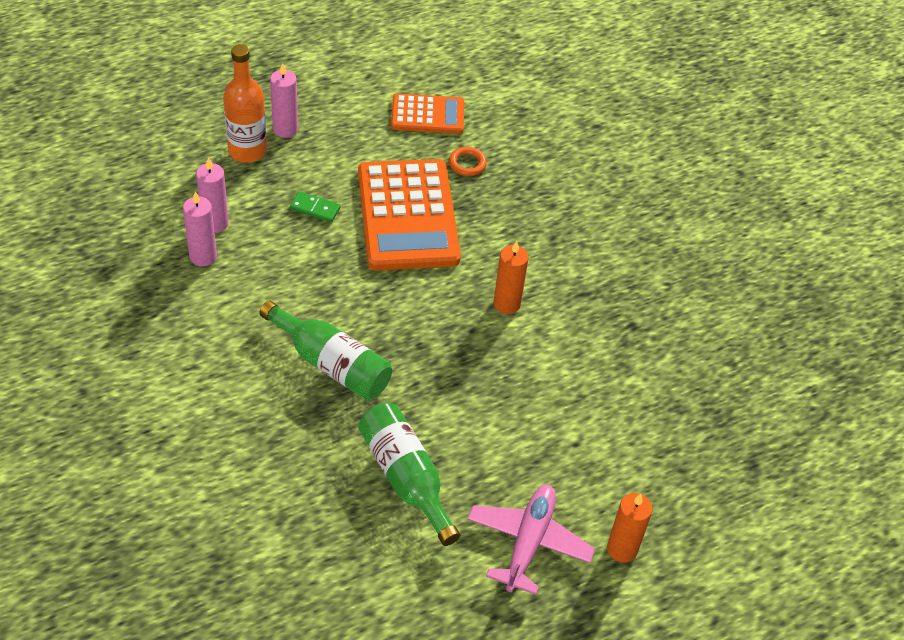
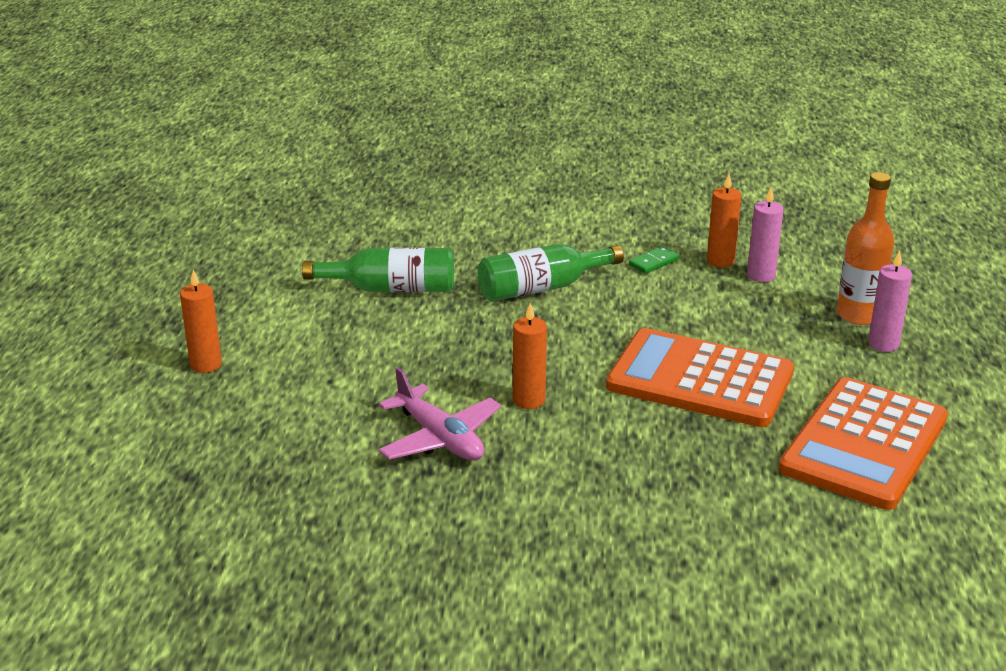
camera: 125 degrees right, 20 degrees down
(203, 256) = (720, 261): pink candle -> orange candle
(315, 208) = (747, 330): green domino -> green domino (654, 262)
(427, 115) = (864, 444): orange calculator -> orange calculator, size x1.79
(467, 164) = (759, 445): orange ring -> none
(528, 542) = (268, 323): pink plane -> pink plane (440, 438)

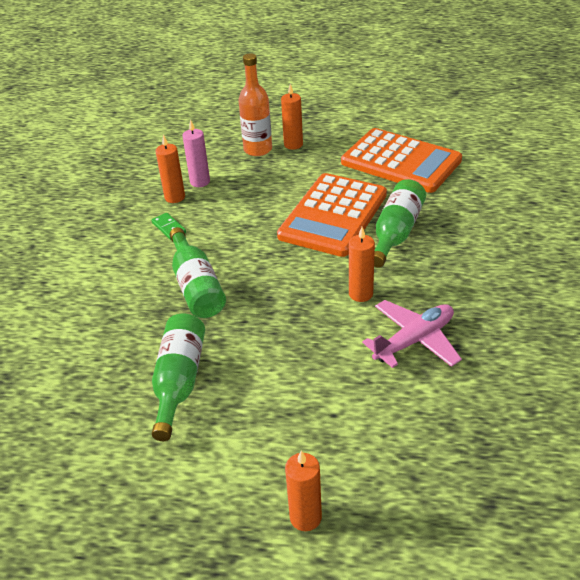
camera: 85 degrees left, 10 degrees up
(665, 433) = (396, 232): none -> green bottle
(883, 344) = (293, 144): pink candle -> orange candle

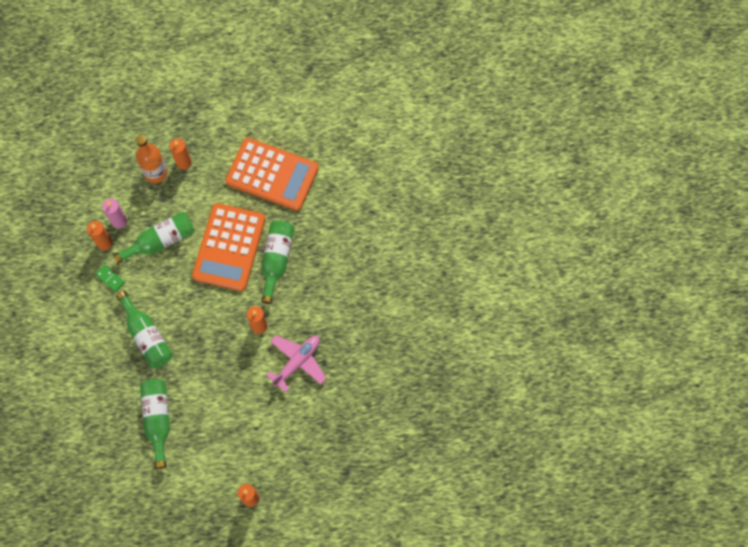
camera: 15 degrees left, 30 degrees up
(246, 202) = (161, 241): none -> green bottle

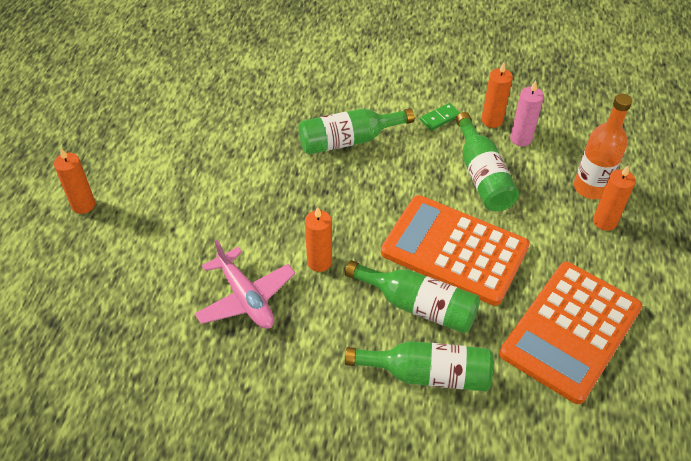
camera: 105 degrees right, 20 degrees down
(158, 419) = (234, 133): green bottle -> green bottle (428, 374)

